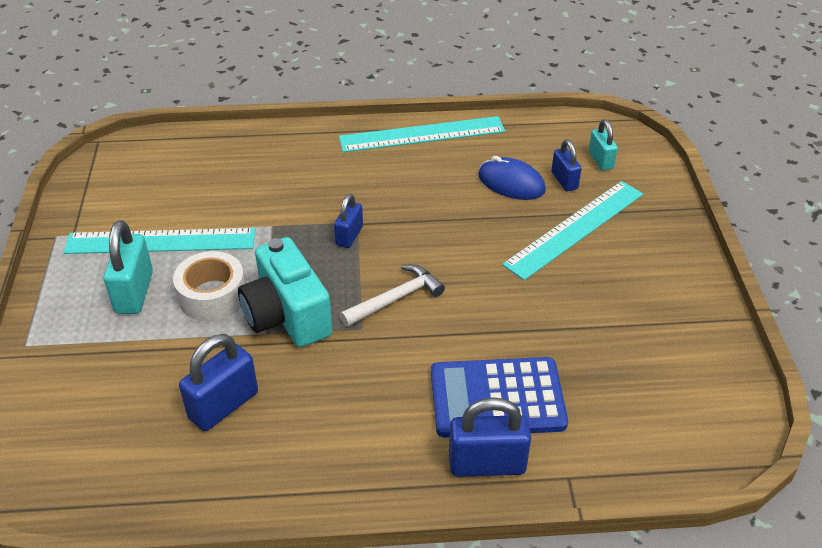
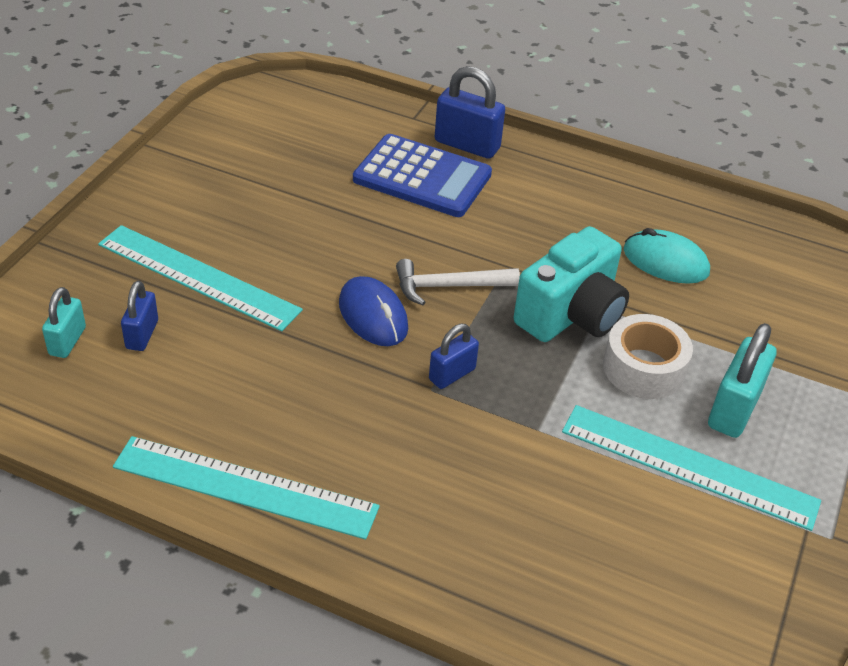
camera: 155 degrees left, 0 degrees up
(223, 405) = (665, 262): blue padlock -> turquoise mouse
(287, 316) = (571, 314): turquoise camera -> turquoise camera turned 45 degrees clockwise
(511, 183) = (206, 359): blue mouse -> blue mouse (373, 316)
(575, 228) = (198, 277): turquoise ruler -> turquoise ruler turned 45 degrees clockwise

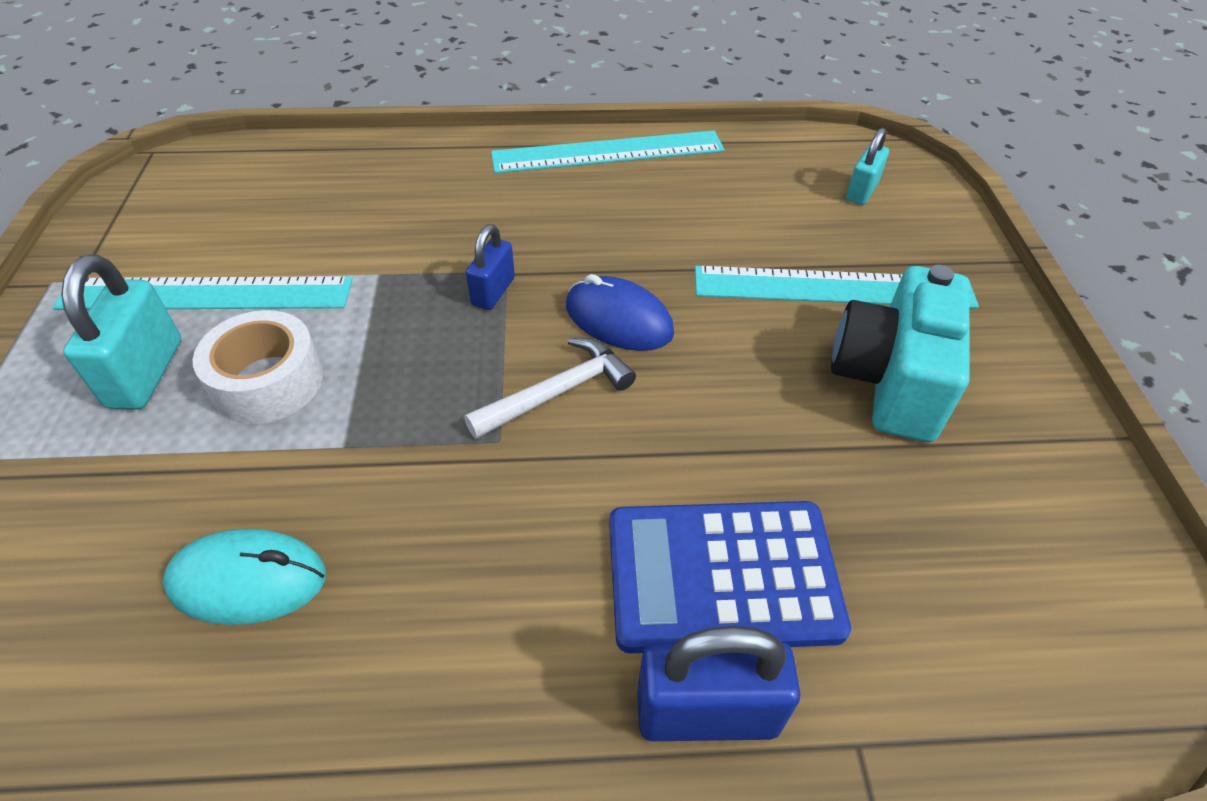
camera: 155 degrees right, 5 degrees up
(67, 341) = (861, 191): turquoise padlock -> turquoise padlock turned 45 degrees clockwise
(142, 334) = (812, 218): blue padlock -> none
(571, 314) = (381, 417): turquoise camera -> turquoise camera (890, 381)

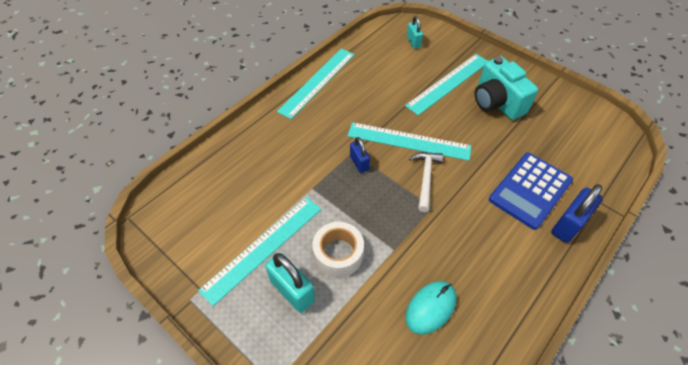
camera: 45 degrees left, 5 degrees up
(618, 320) = (408, 141): blue mouse -> turquoise ruler

